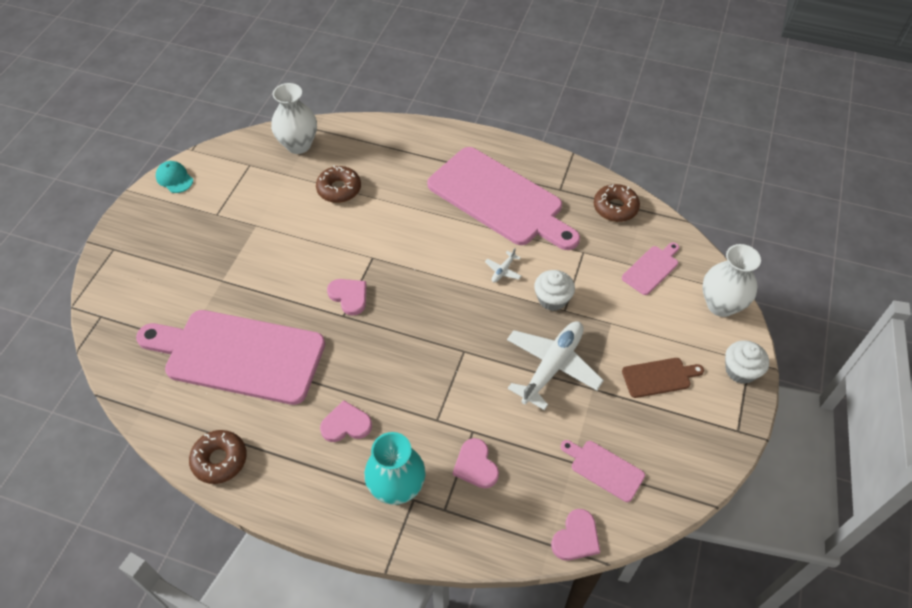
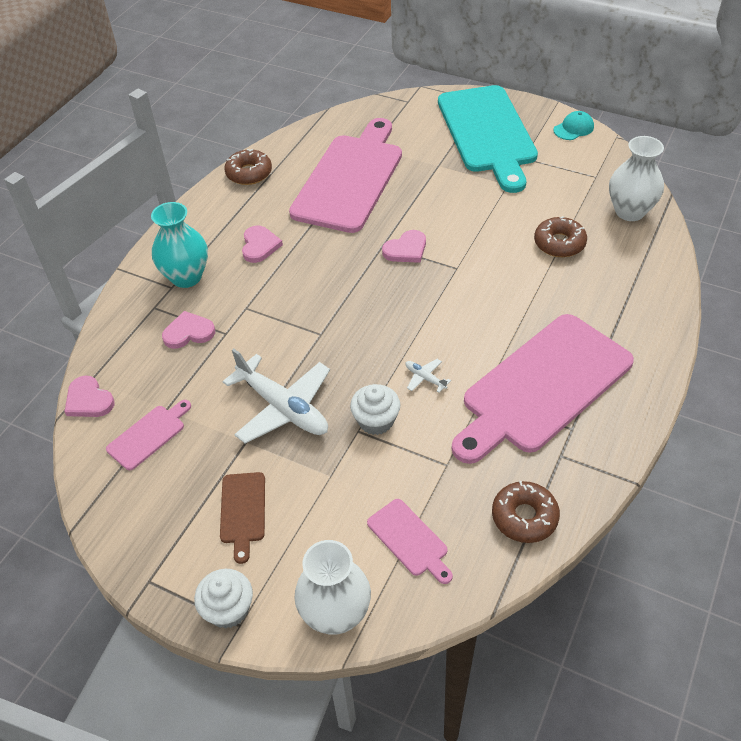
camera: 100 degrees right, 5 degrees down
(172, 243) = (487, 133): none -> turquoise cutting board

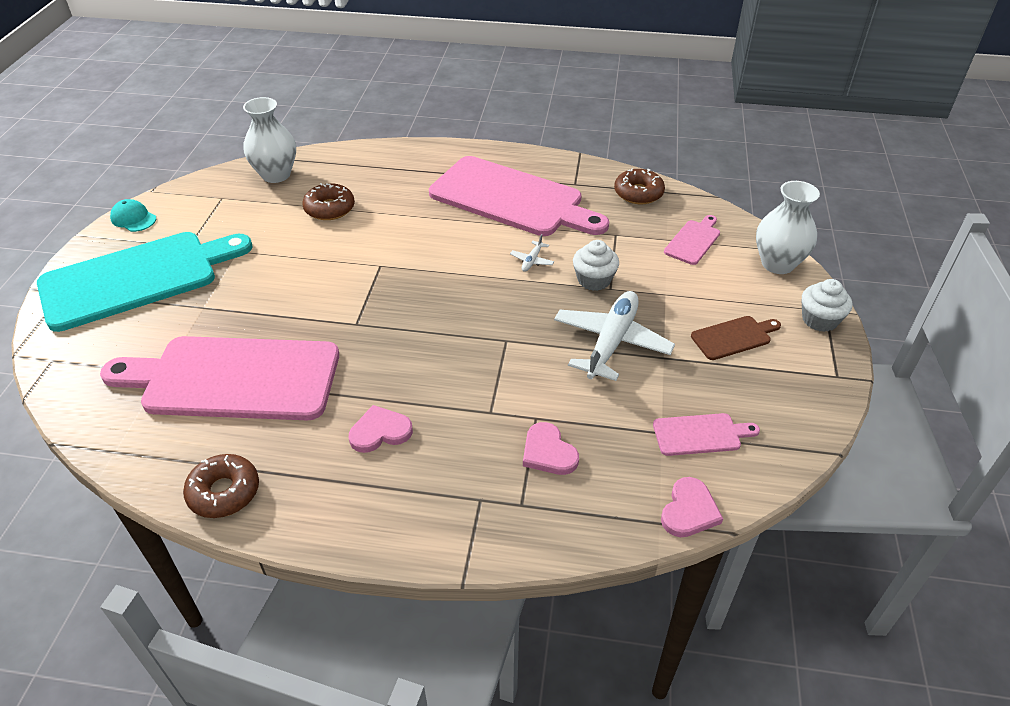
camera: 110 degrees left, 5 degrees down
(149, 435) = (700, 434): pink cutting board -> pink cutting board turned 150 degrees clockwise
(186, 277) = (457, 489): turquoise vase -> none
(406, 249) = (360, 305): pink heart -> none

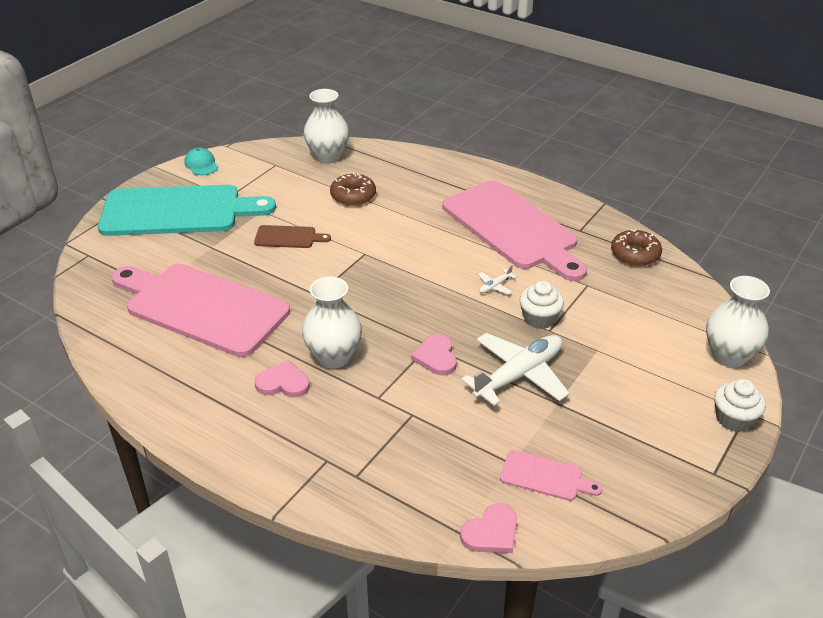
camera: 25 degrees right, 5 degrees down
(224, 492) = (147, 387): brown donut -> none
(417, 385) = (334, 357): none -> white vase
(548, 452) = (404, 444): pink heart -> pink heart (436, 357)
(693, 241) = (658, 311): pink cutting board -> none
(733, 337) = (636, 407): brown cutting board -> brown cutting board (288, 237)

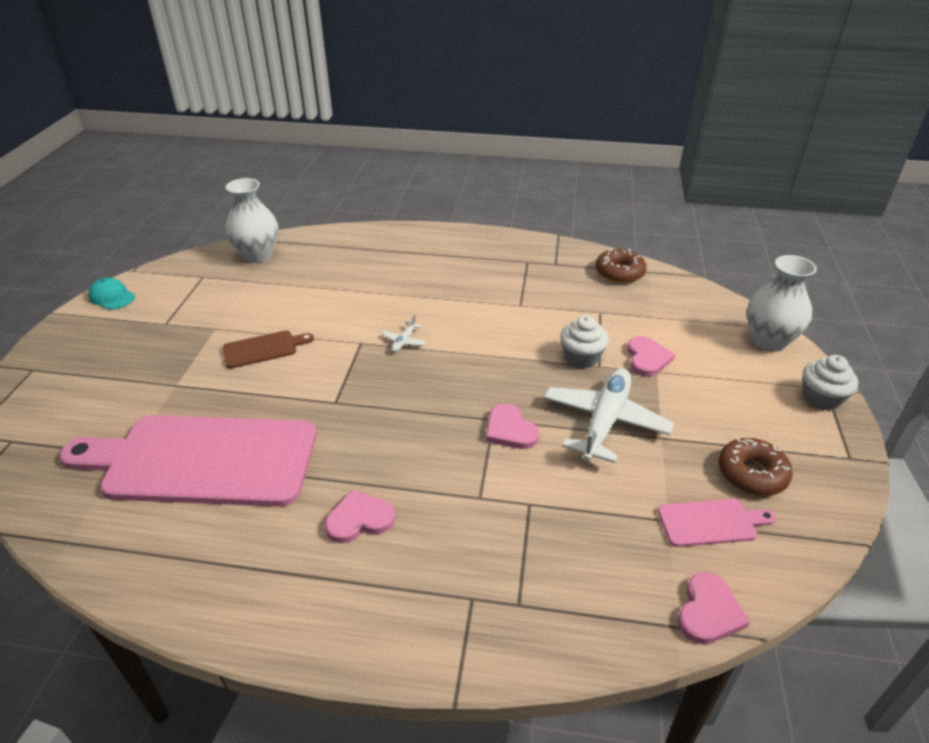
camera: 25 degrees left, 0 degrees up
(178, 211) = (110, 355): turquoise cutting board -> none
(334, 357) = (399, 467): white vase -> none
(353, 196) = (310, 287): brown donut -> brown donut (751, 474)
(495, 286) = (516, 338): white plane -> white plane (404, 341)
(512, 228) = (493, 278): pink cutting board -> none
(598, 337) = (647, 358): none -> pink heart

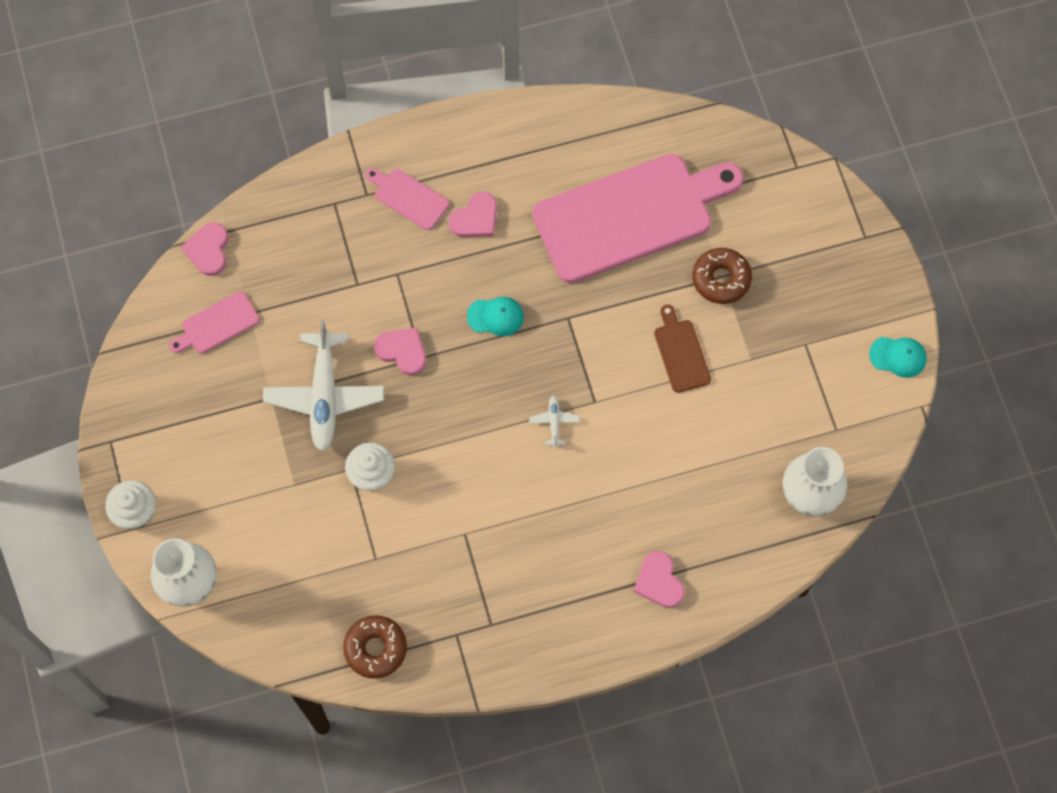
camera: 155 degrees right, 30 degrees up
(263, 349) = (681, 352): brown cutting board -> brown cutting board turned 120 degrees clockwise
(401, 425) = (495, 316): none -> turquoise cap
(421, 573) = (408, 197): none -> pink cutting board
(647, 358) = (307, 500): pink heart -> pink heart (659, 581)
(751, 474) = (191, 388): brown donut -> brown donut (721, 279)

